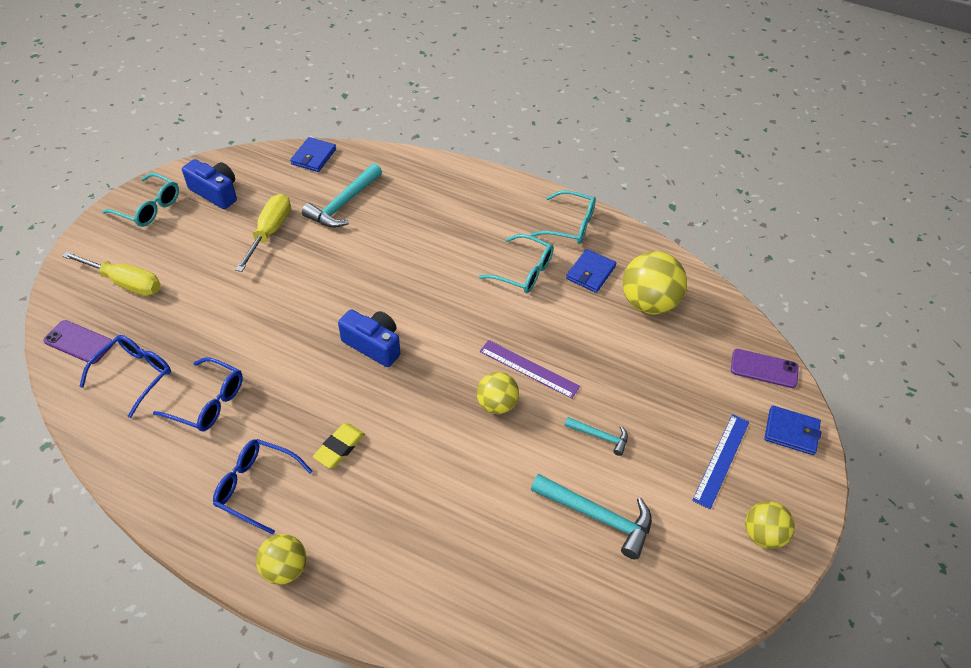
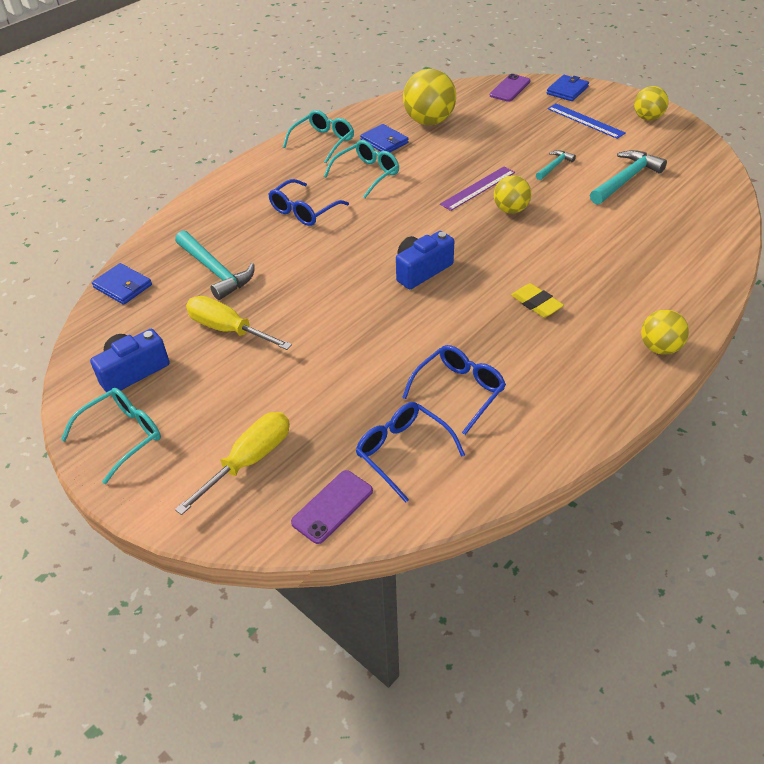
camera: 70 degrees left, 5 degrees down
(257, 487) = (571, 360): blue glasses -> blue glasses (304, 210)

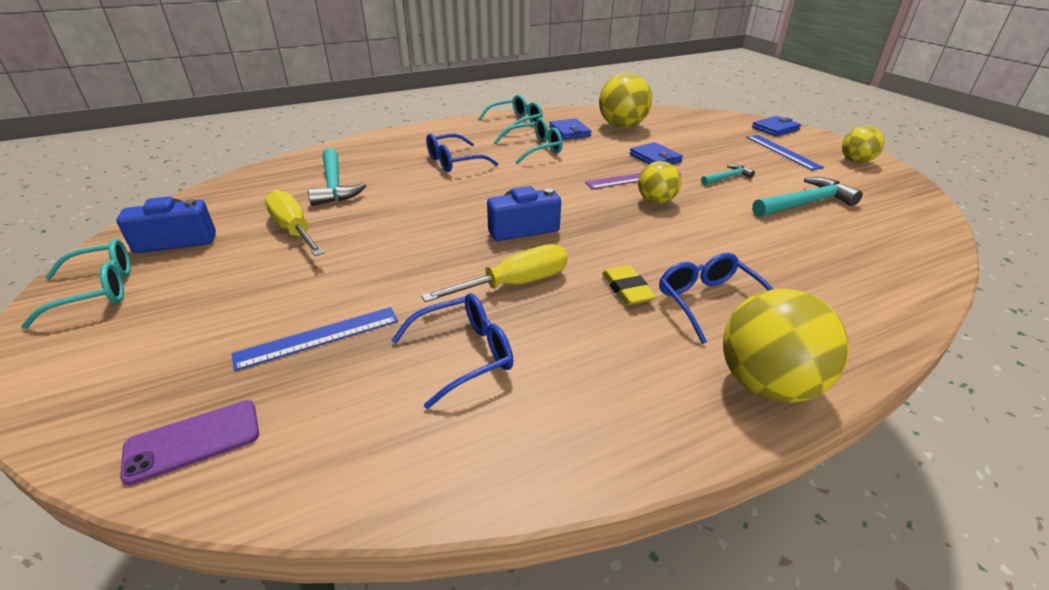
camera: 20 degrees right, 10 degrees down
(123, 286) = (250, 178): blue wallet -> blue wallet (655, 158)
(249, 460) = (173, 353): yellow screwdriver -> yellow screwdriver (515, 284)
(345, 413) = (318, 337): none -> blue ruler
(403, 452) = (337, 404): blue glasses -> blue glasses (709, 303)
(510, 88) = (716, 118): purple phone -> none
(659, 348) = (767, 384): yellow ball -> yellow ball, size x1.64

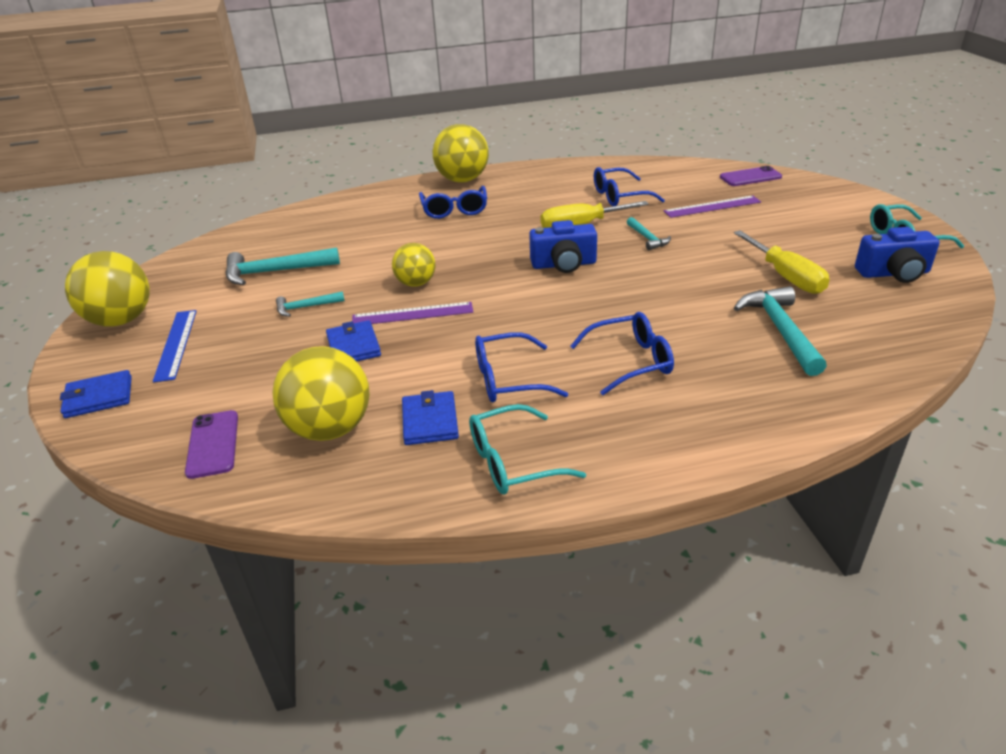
camera: 165 degrees left, 0 degrees up
(318, 337) = (712, 206): blue ruler -> purple ruler
(428, 269) = (647, 238): none -> turquoise hammer
(534, 149) = (509, 379): turquoise glasses -> blue glasses
(627, 289) = (503, 219): yellow eraser -> none
(676, 119) = (213, 444): none -> purple phone
(855, 161) = (121, 320): yellow ball -> yellow ball, size x1.64

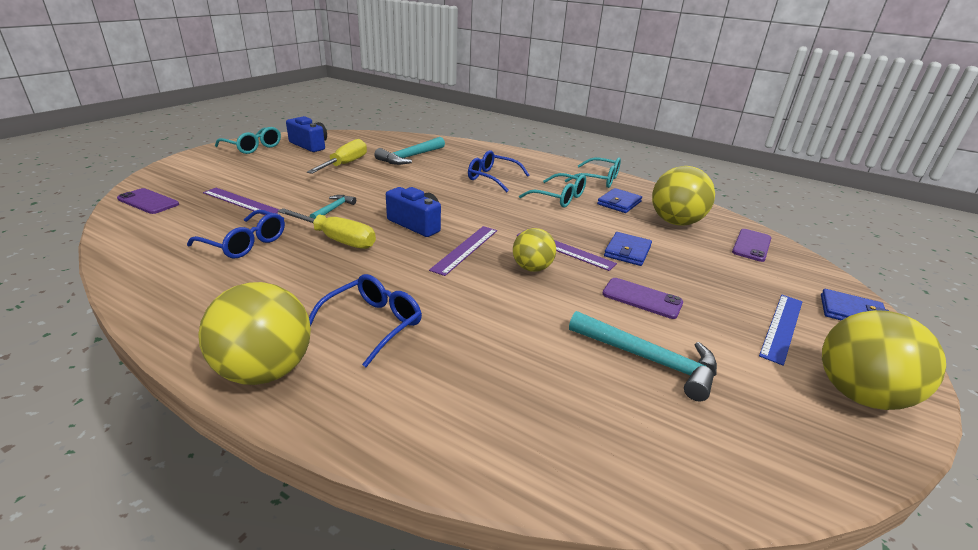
camera: 140 degrees left, 5 degrees down
(306, 307) = (642, 298): turquoise hammer -> purple phone
(487, 269) = (465, 249): none -> purple ruler
(509, 379) = (558, 198): blue glasses -> turquoise glasses

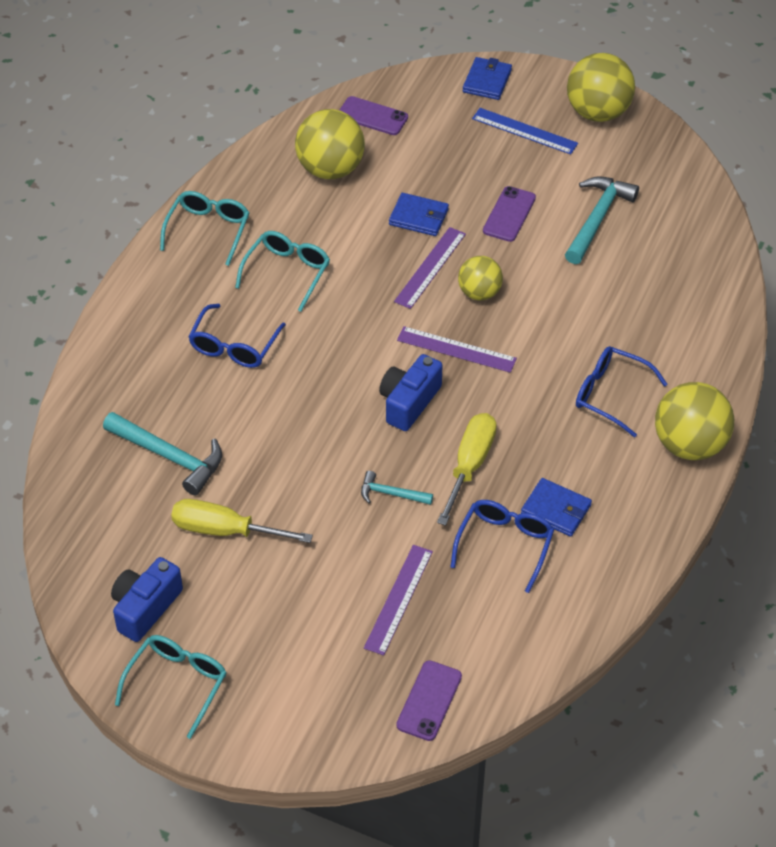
camera: 95 degrees left, 20 degrees up
(619, 203) = (287, 214): blue wallet -> blue wallet (556, 509)

